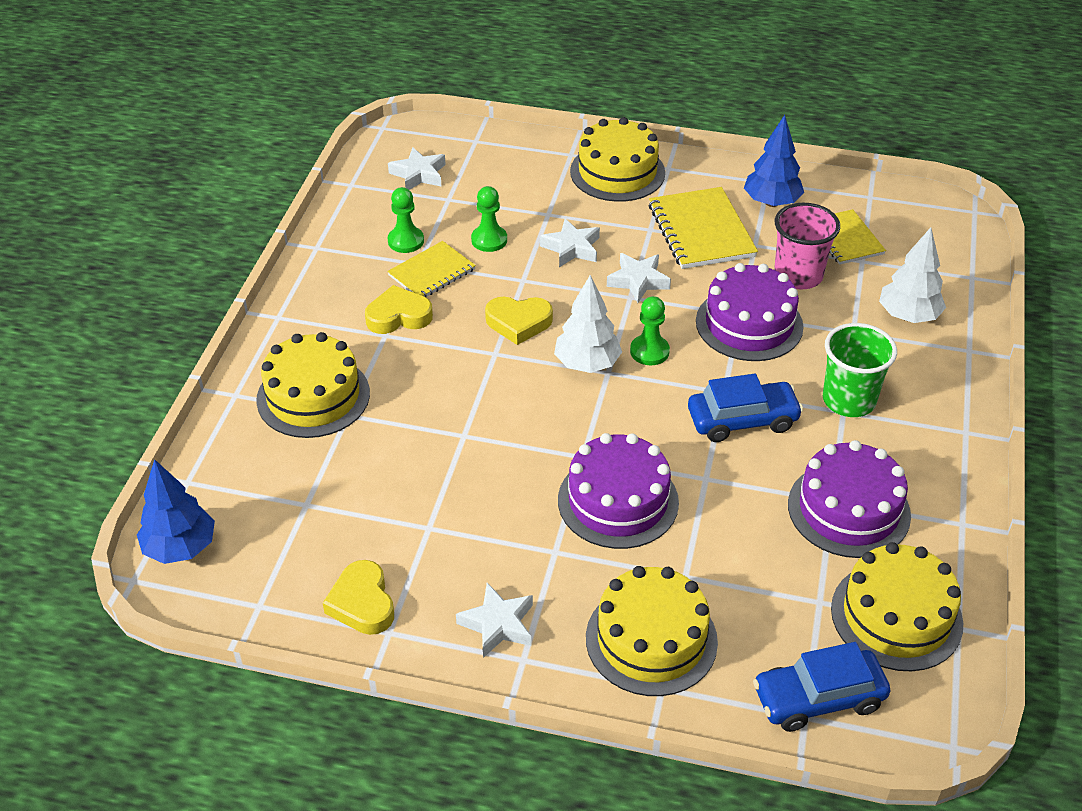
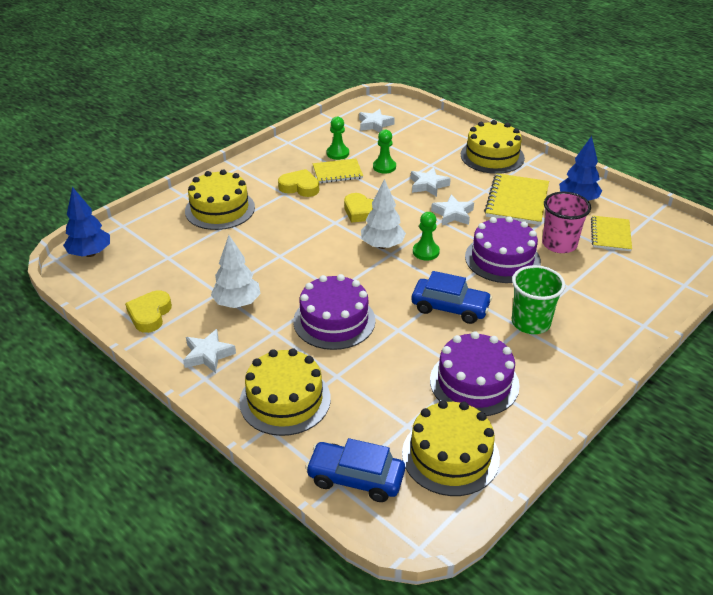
camera: 30 degrees right, 5 degrees down
(908, 316) = (616, 291): white tree -> white tree (237, 303)

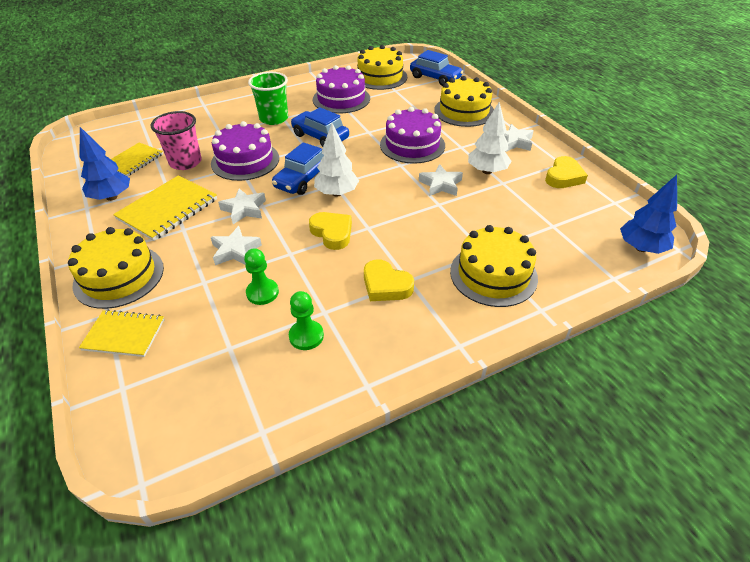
camera: 160 degrees left, 5 degrees up
(337, 172) = (327, 298): yellow notebook -> yellow notebook (124, 334)
(375, 124) = (208, 392): white star -> white star (440, 185)
(426, 252) = (303, 179): green pawn -> blue car

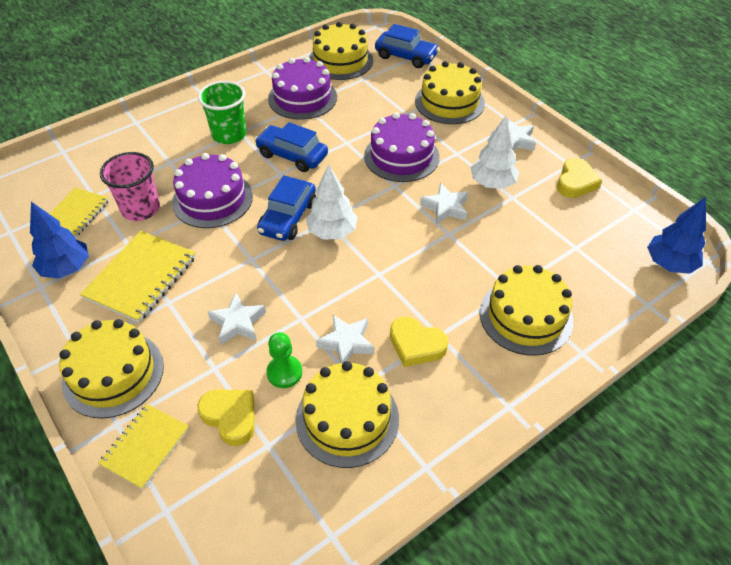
camera: 10 degrees left, 5 degrees up
(124, 334) = (145, 446): yellow notebook -> yellow notebook turned 60 degrees counterclockwise
(244, 209) = (231, 267): white star -> white star (346, 343)
(306, 336) = (347, 419): green pawn -> yellow cake
(332, 233) = (341, 286): yellow heart -> yellow heart (230, 417)

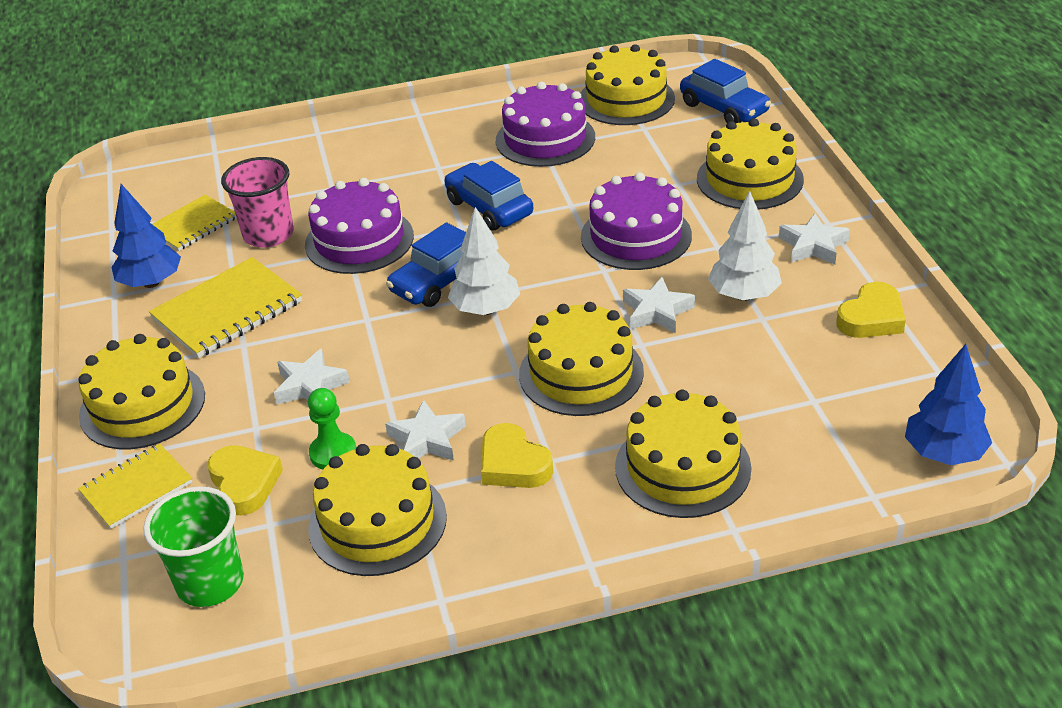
camera: 25 degrees right, 10 degrees down
(229, 134) = (423, 168): green cup -> green cup (210, 583)
(422, 264) = (581, 373): none -> yellow cake

